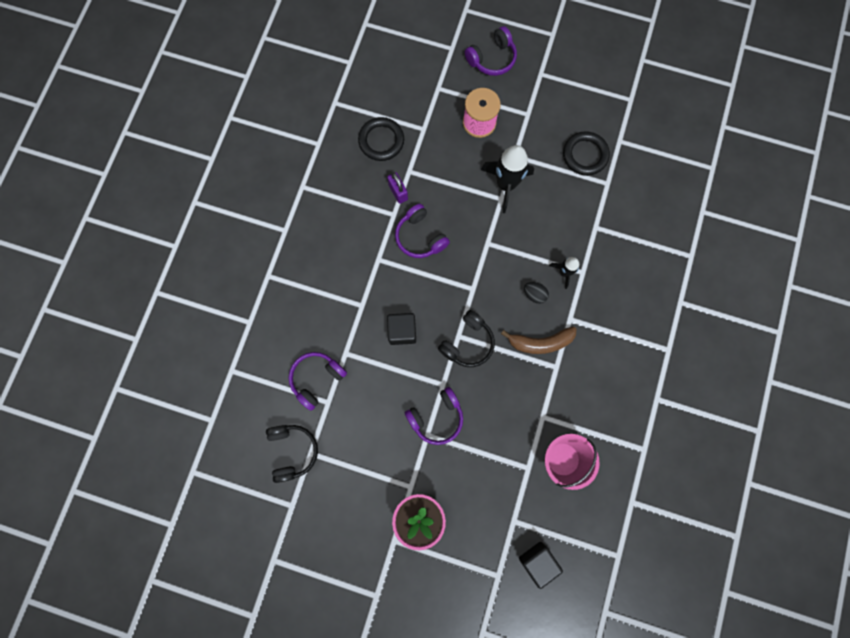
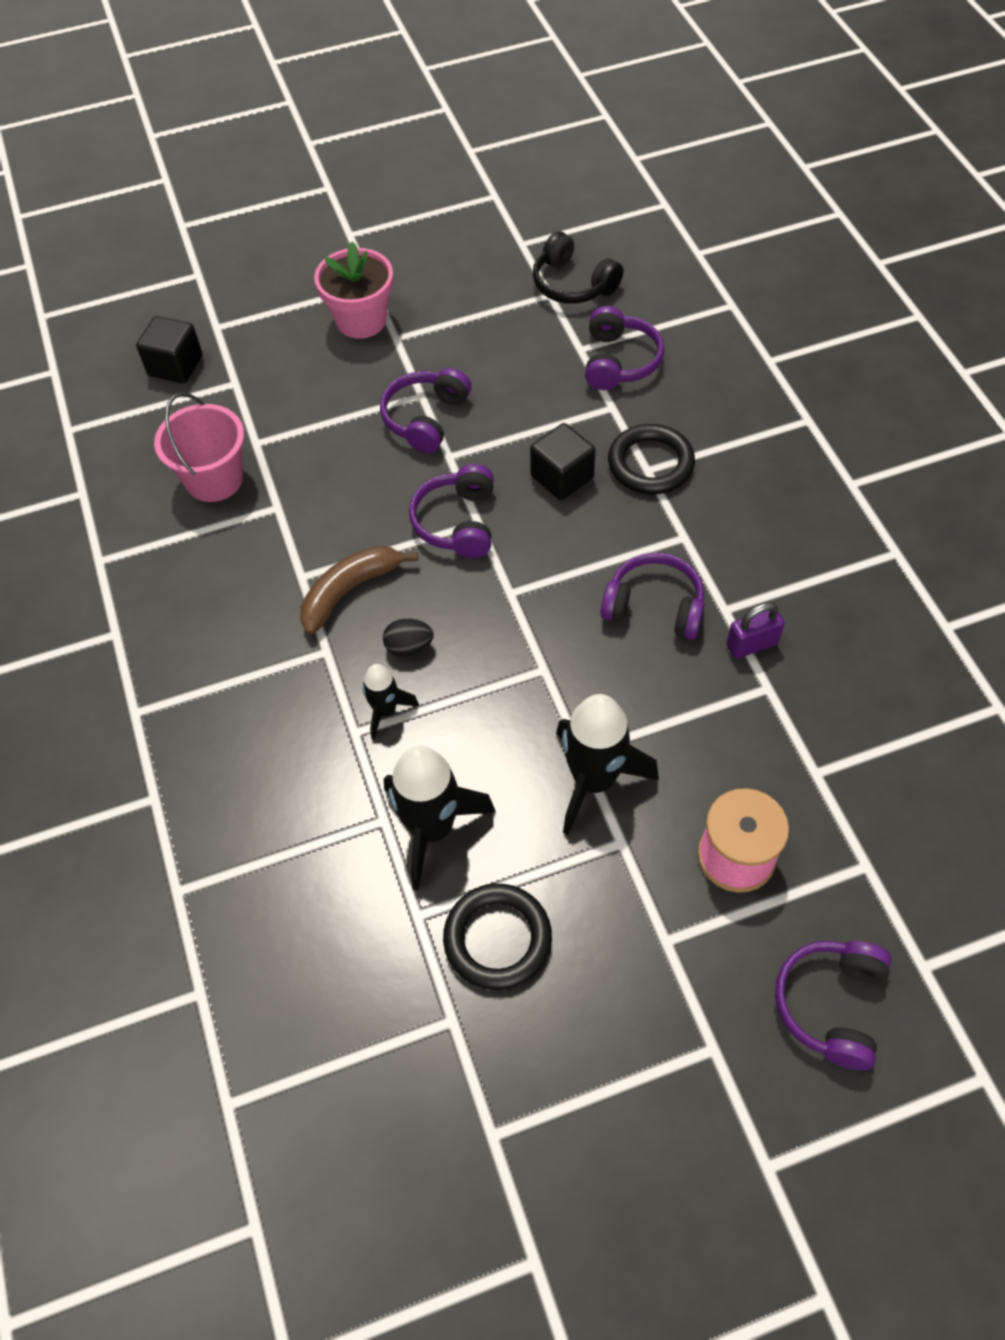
camera: 145 degrees right, 20 degrees down
(381, 141) = (860, 702): black ring -> black ring (650, 464)
(398, 192) = (751, 644): purple padlock -> purple padlock turned 45 degrees counterclockwise
(467, 343) = (457, 522): black headphones -> purple headphones
(580, 210) = (432, 828): none -> black rocket

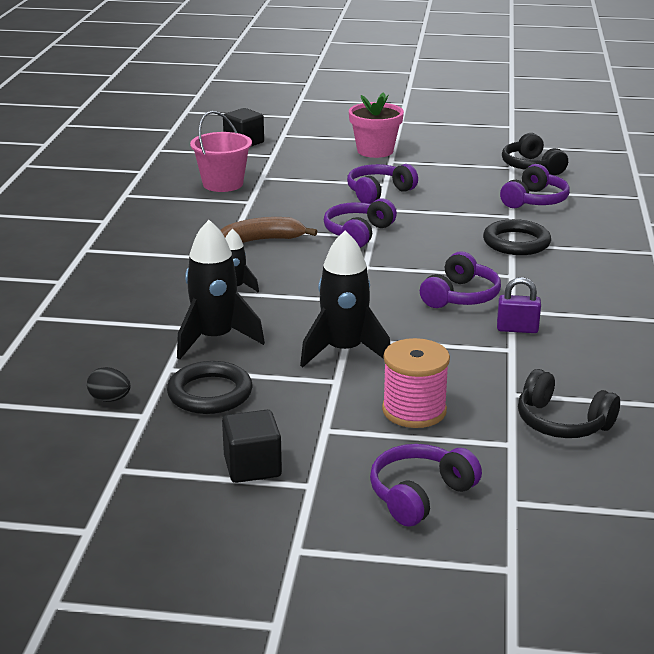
camera: 25 degrees right, 30 degrees down
(409, 647) = (276, 269): black egg -> black egg (110, 399)
(562, 477) = (447, 233): black cube -> black cube (252, 466)
(654, 606) = (460, 296): purple headphones -> purple headphones turned 75 degrees clockwise
(893, 801) = (562, 423): none -> black headphones

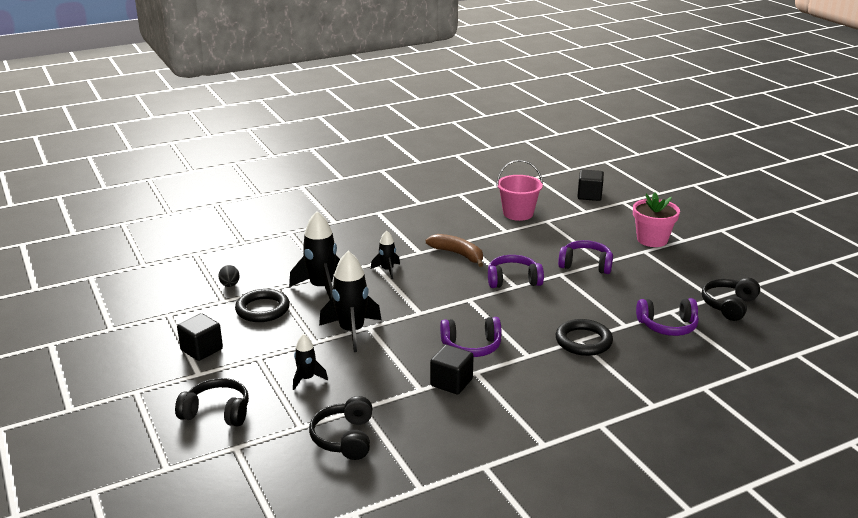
camera: 55 degrees right, 0 degrees up
(414, 410) = (307, 379): pink spool -> black rocket
(420, 495) = (217, 412): purple headphones -> black headphones
(517, 329) = (451, 382): purple padlock -> black cube

